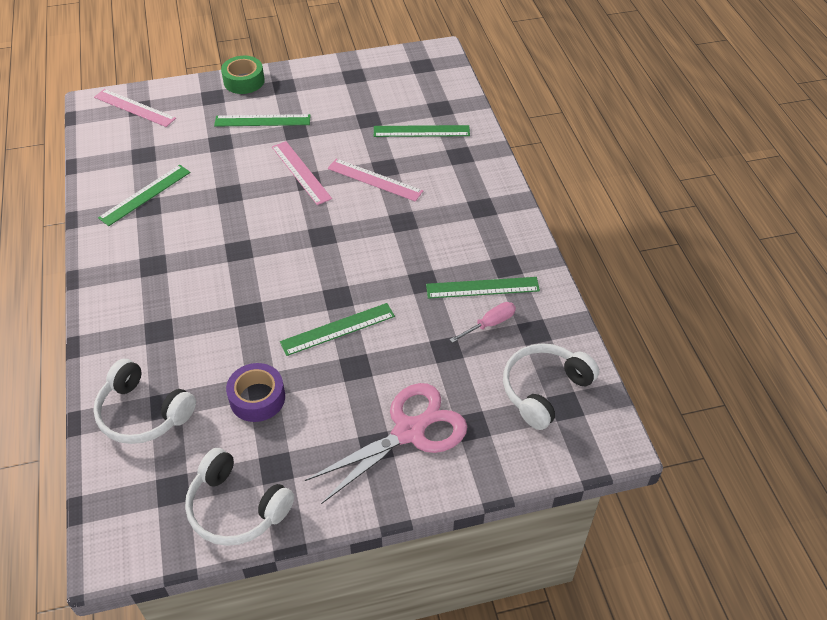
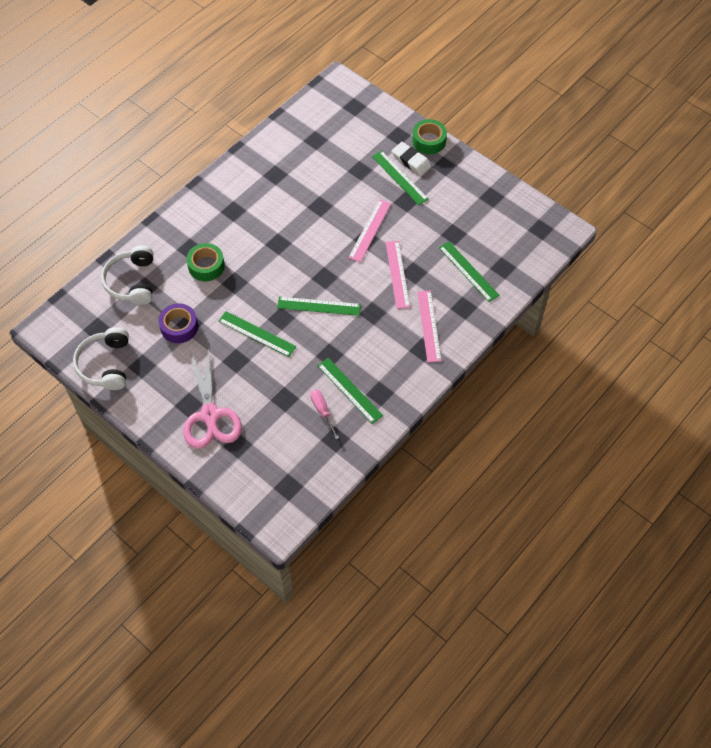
camera: 55 degrees right, 10 degrees up
(134, 108) = (352, 104): pink ruler -> pink ruler (429, 326)
(145, 195) = (283, 166): green ruler -> green ruler (318, 306)
(200, 328) = (206, 266): none -> green tape
(252, 103) = (411, 161): none -> white eraser
(409, 431) = (210, 415): pink scissors -> pink scissors turned 60 degrees clockwise
(490, 324) = (322, 411): pink screwdriver -> pink screwdriver turned 135 degrees counterclockwise
(544, 390) = (292, 469): white headphones -> none

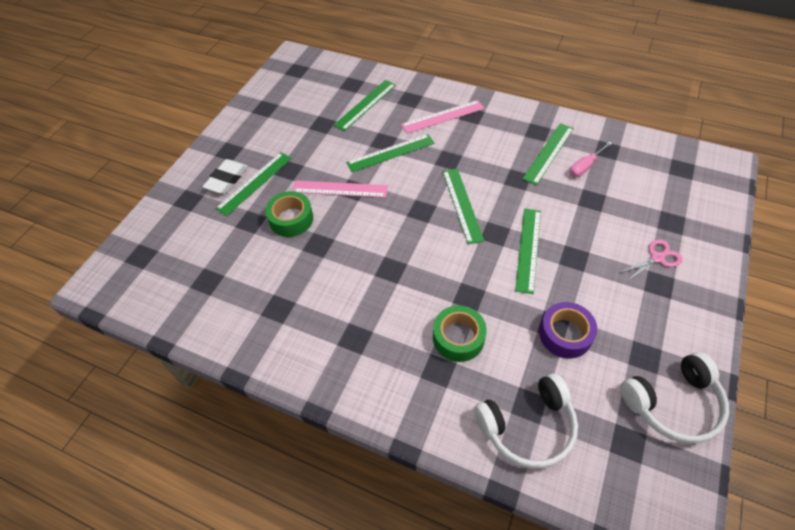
camera: 105 degrees left, 5 degrees down
(210, 415) = (657, 258): pink scissors -> pink scissors, size x0.49
(397, 274) = (391, 153): pink ruler -> green ruler
(429, 141) = (193, 171): green tape -> green tape (291, 219)

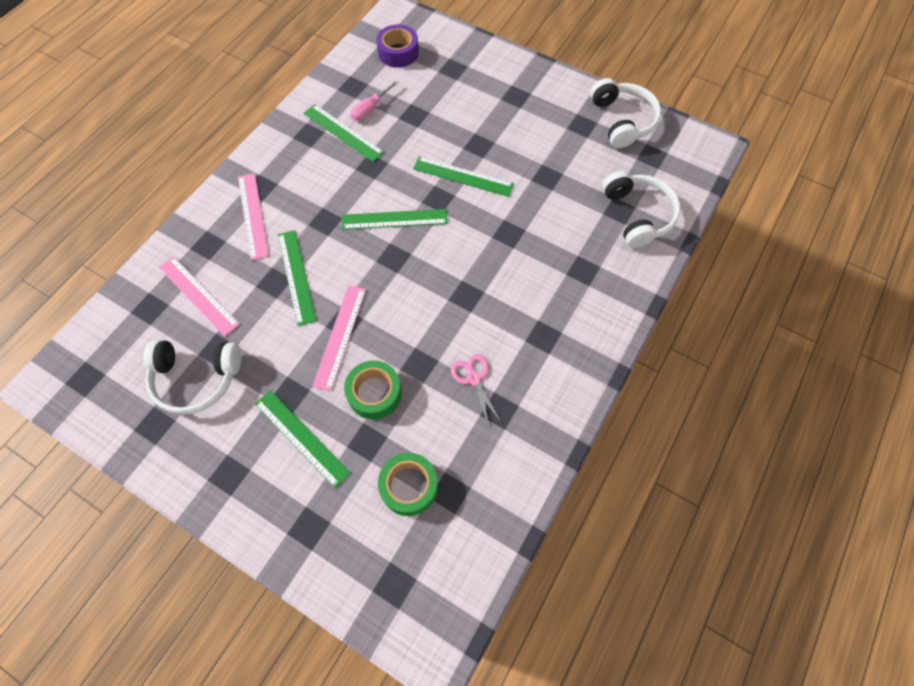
camera: 85 degrees left, 10 degrees up
(227, 179) = (284, 475): white eraser -> none
(299, 119) = (196, 378): none -> white headphones
(365, 105) = (198, 295): green ruler -> pink ruler
(458, 338) = (552, 249): green tape -> green tape (409, 486)
(565, 334) = (557, 171): purple tape -> purple tape (398, 52)
(585, 166) = (370, 109): pink screwdriver -> pink screwdriver turned 75 degrees clockwise
(657, 258) = (489, 89): pink scissors -> pink scissors (474, 378)

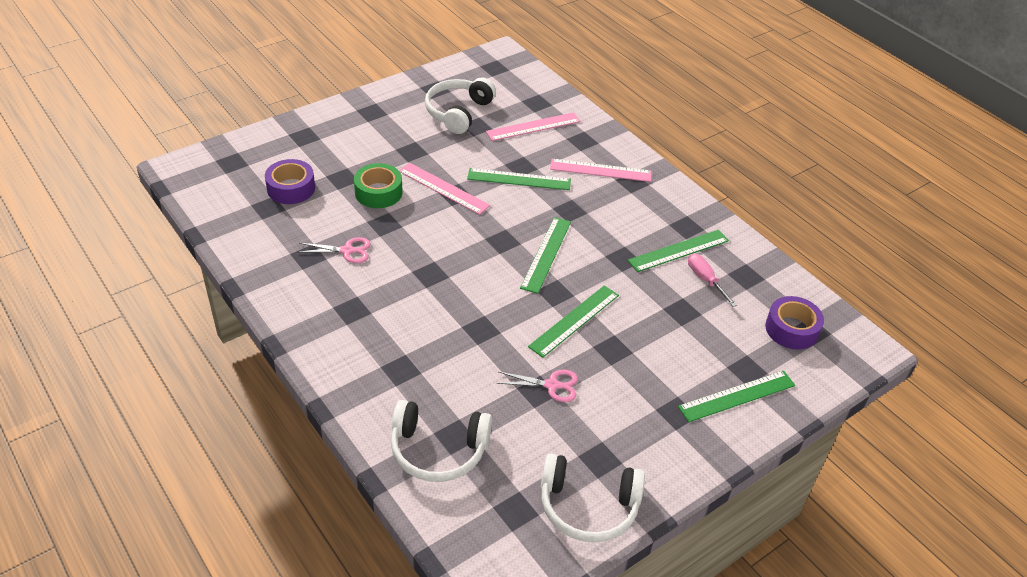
camera: 110 degrees right, 20 degrees down
(301, 437) = (372, 148): green ruler -> green ruler (737, 396)
(409, 486) = (291, 188): green tape -> purple tape
(536, 170) = (552, 385): none -> pink scissors

